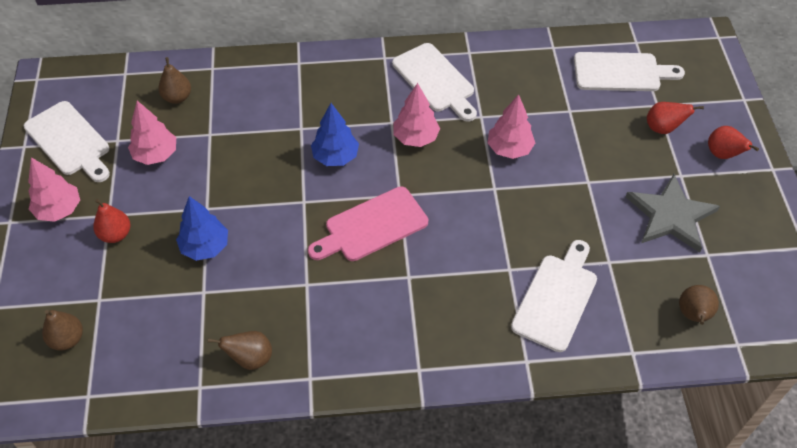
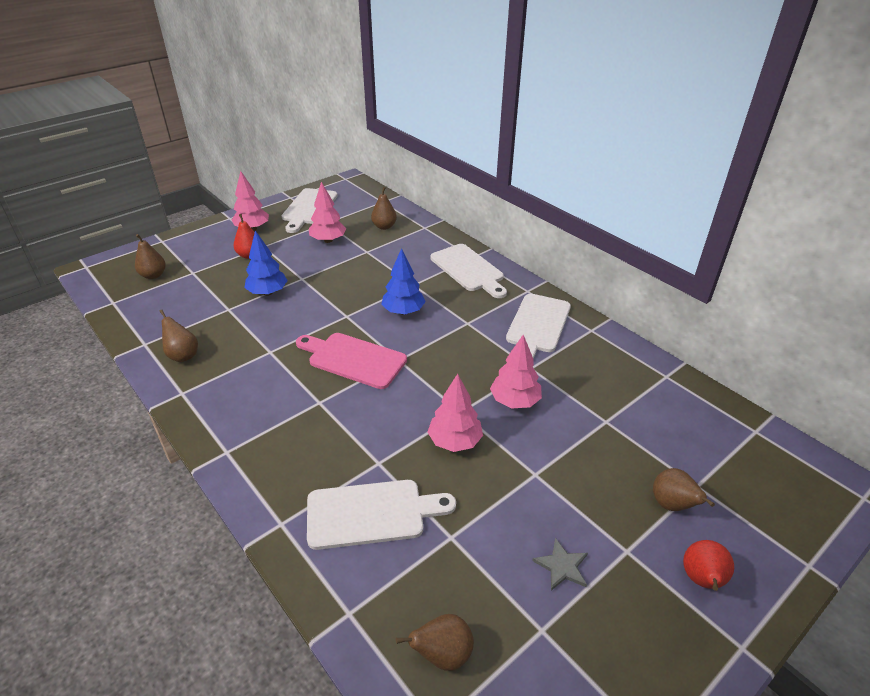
camera: 55 degrees right, 15 degrees down
(416, 138) = (466, 342): pink tree -> pink tree (455, 441)
(621, 72) = (701, 437): white cutting board -> white cutting board (469, 269)
(663, 128) = (672, 505): red pear -> brown pear
(670, 215) = (562, 566): grey star -> grey star, size x0.47

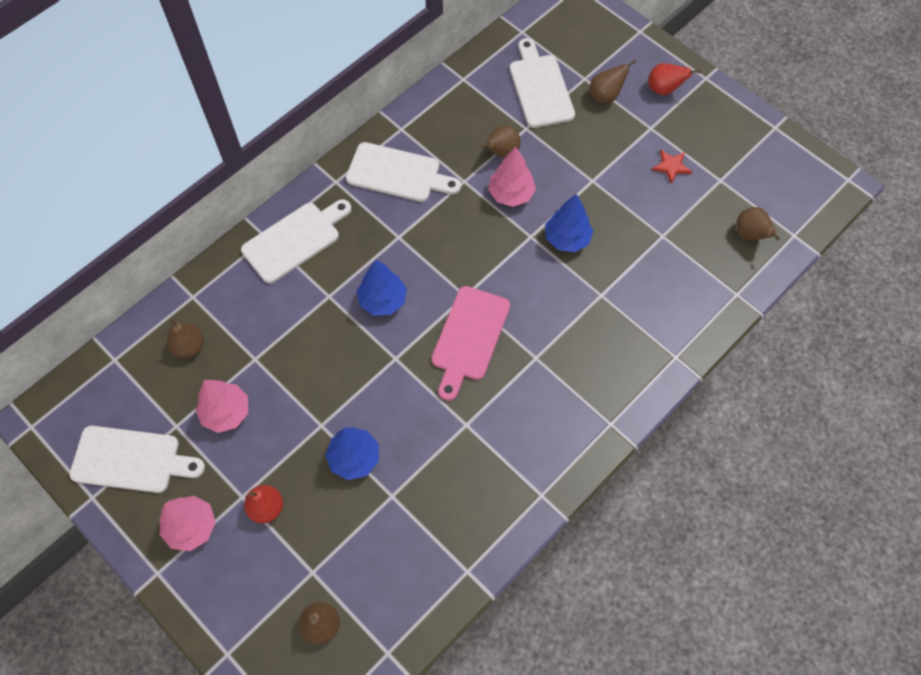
camera: 95 degrees left, 25 degrees up
(183, 355) = (482, 517): brown pear -> brown pear (501, 153)
(371, 513) = (652, 292): white cutting board -> white cutting board (540, 87)
(455, 441) = (567, 238): pink tree -> blue tree
(562, 566) = (671, 166): grey star -> red star

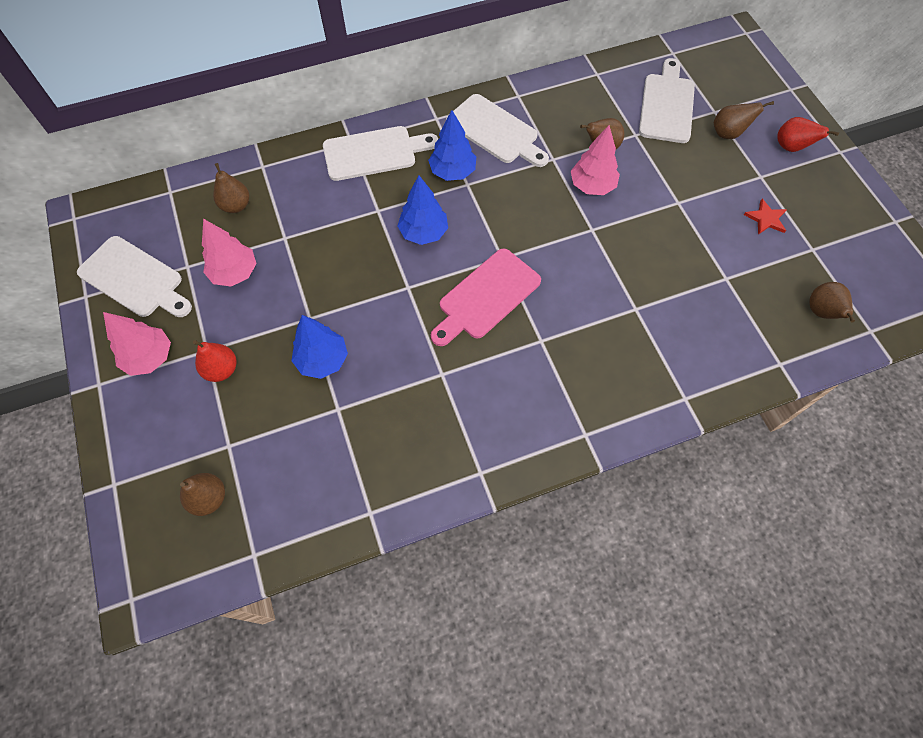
camera: 25 degrees right, 0 degrees up
(567, 238) = (627, 245): blue tree -> blue tree (453, 172)

